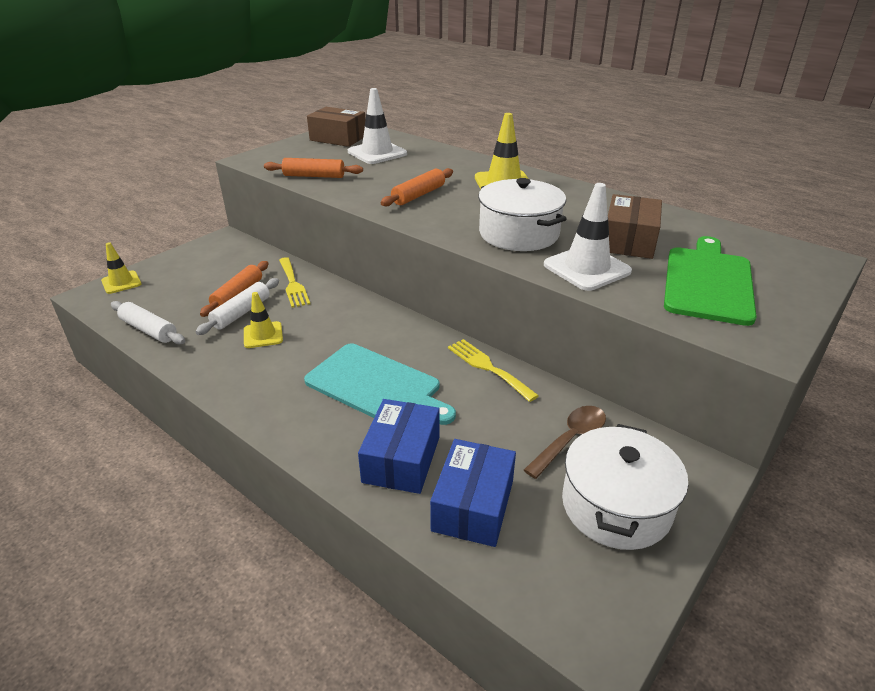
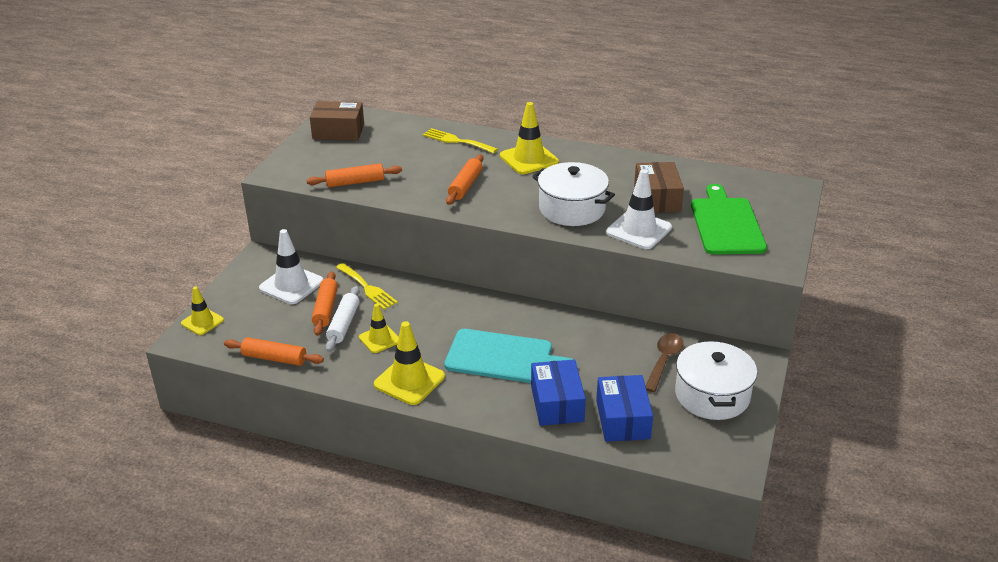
camera: 20 degrees left, 0 degrees up
(149, 330) = (274, 358): white rolling pin -> orange rolling pin
(256, 386) = (409, 381): none -> yellow traffic cone
(377, 153) = (391, 143): white traffic cone -> white traffic cone (291, 285)
(488, 367) = (578, 323): yellow fork -> yellow fork (457, 141)

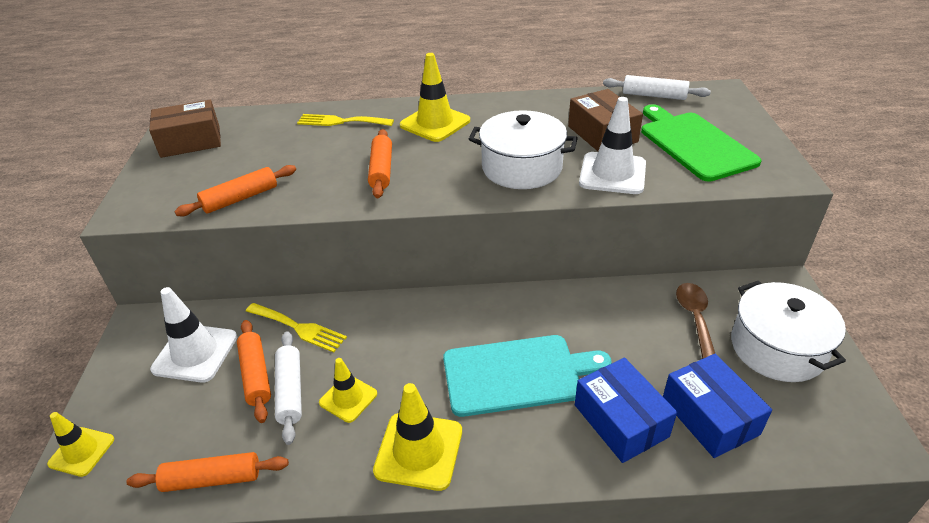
camera: 20 degrees left, 5 degrees up
(730, 177) = (654, 95): none -> white rolling pin

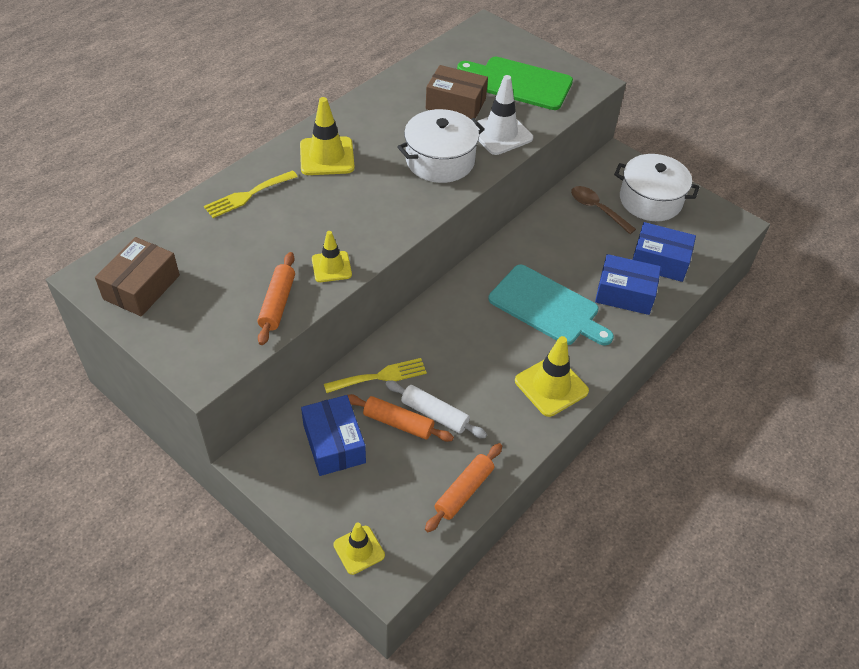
camera: 50 degrees left, 10 degrees up
(195, 353) = (334, 443): white traffic cone -> blue box
(348, 398) = (475, 391): yellow traffic cone -> yellow traffic cone (331, 267)
(381, 170) = (347, 218): orange rolling pin -> none
(517, 374) = (547, 307): turquoise cutting board -> turquoise cutting board turned 90 degrees clockwise
(654, 95) = (448, 52): white rolling pin -> none

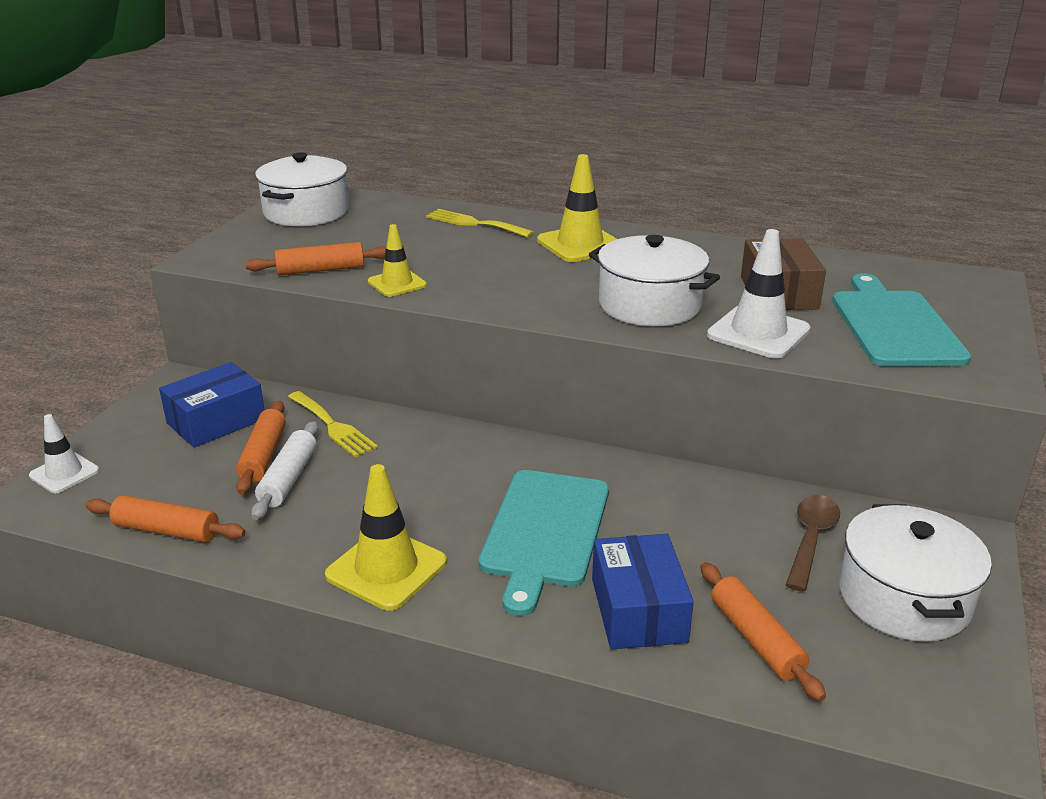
camera: 70 degrees right, 20 degrees down
(141, 287) = (306, 212): brown box -> white pot
(359, 550) = (64, 473): yellow traffic cone -> white traffic cone
(519, 83) = (894, 325): green cutting board -> turquoise cutting board
(659, 261) = (756, 639): blue box -> orange rolling pin

